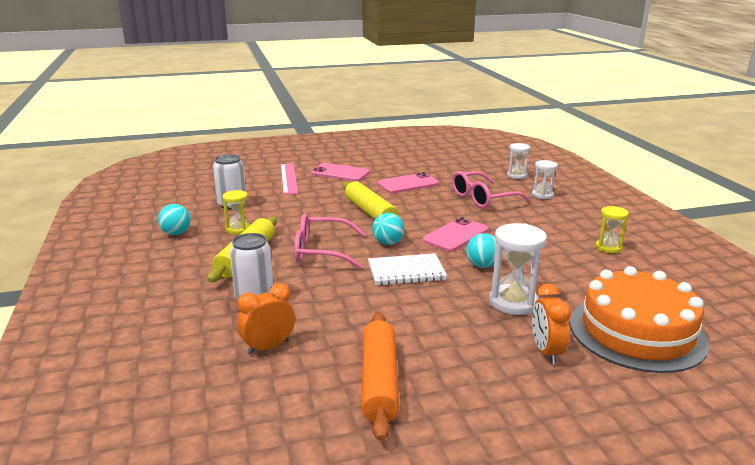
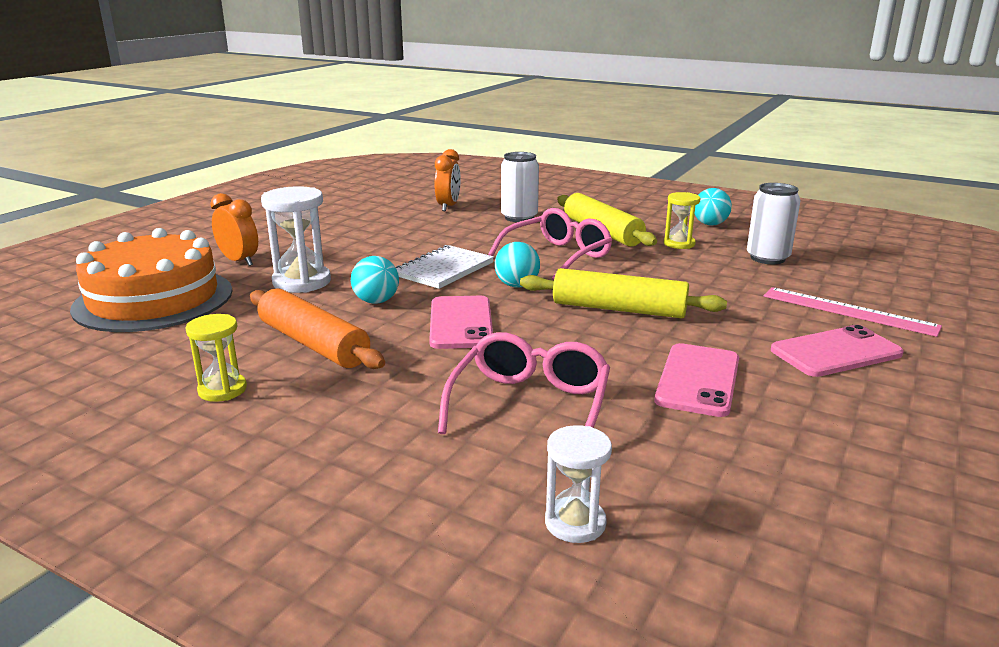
camera: 135 degrees right, 0 degrees up
(379, 382) = (348, 216): orange rolling pin -> orange rolling pin (313, 344)
(542, 195) = (438, 473): white hourglass -> none

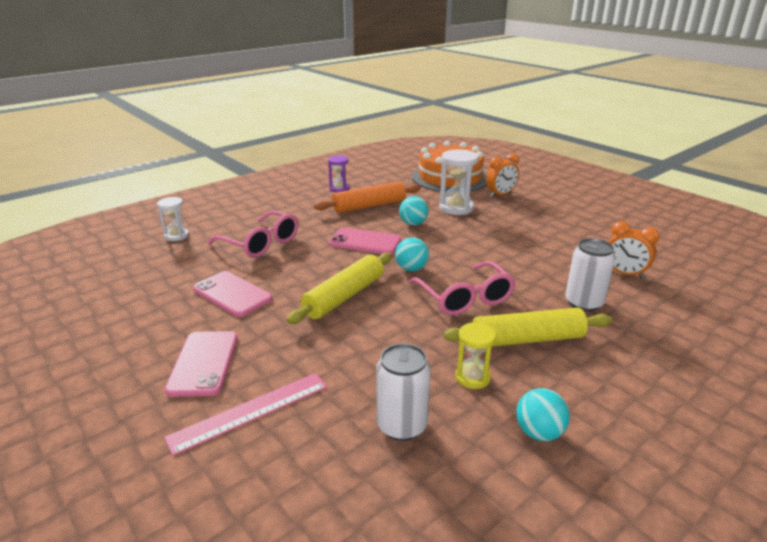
camera: 110 degrees right, 5 degrees up
(222, 390) = (339, 189): yellow hourglass -> purple hourglass
(444, 269) = (456, 249): white notebook -> none

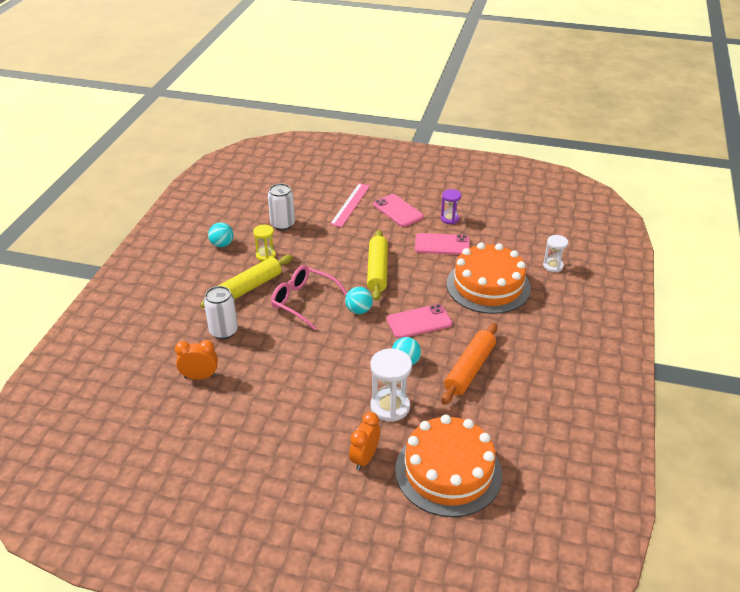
camera: 145 degrees right, 10 degrees up
(260, 243) = (488, 286): pink glasses -> orange cake
(339, 189) = (530, 384): purple hourglass -> purple hourglass (449, 219)

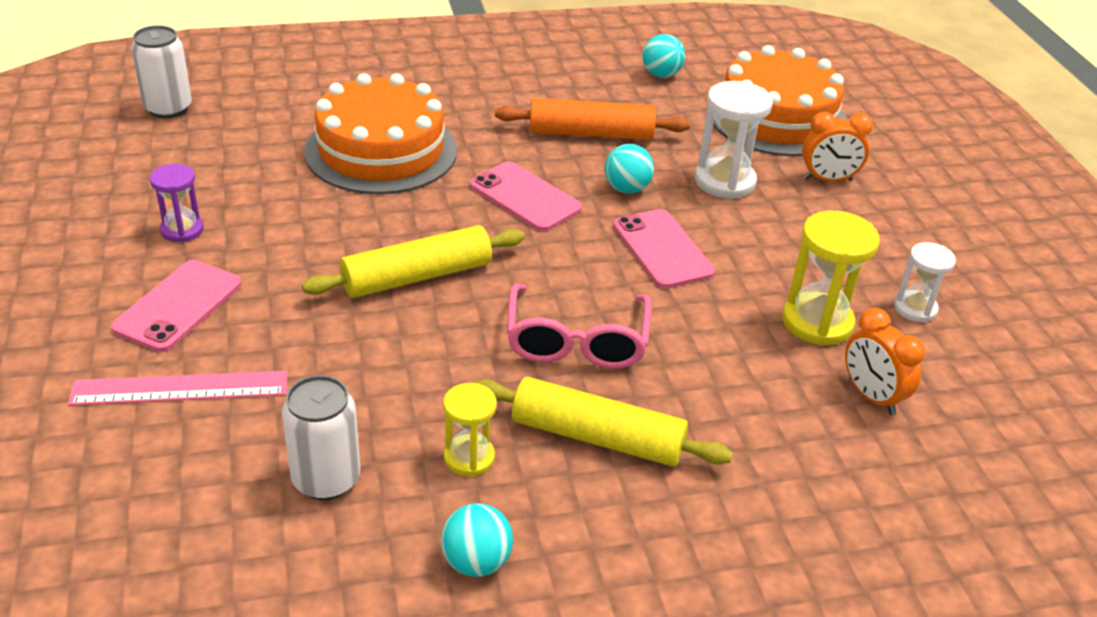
camera: 120 degrees left, 0 degrees up
(223, 331) = (744, 417): white can -> white can (168, 108)
(256, 384) = (817, 322): none -> yellow hourglass
(359, 310) = (548, 266): turquoise ball -> turquoise ball (661, 74)
(442, 245) = (283, 220): pink phone -> pink phone (662, 249)
(553, 266) = (285, 101): white hourglass -> white hourglass (915, 308)

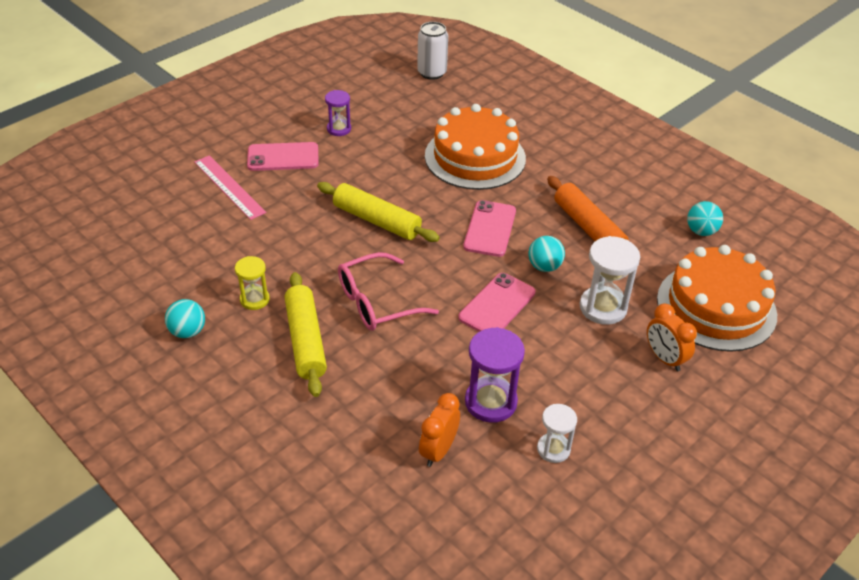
camera: 60 degrees right, 5 degrees up
(326, 479) = (205, 259): white can -> none
(817, 322) = (490, 402): yellow hourglass -> purple hourglass

